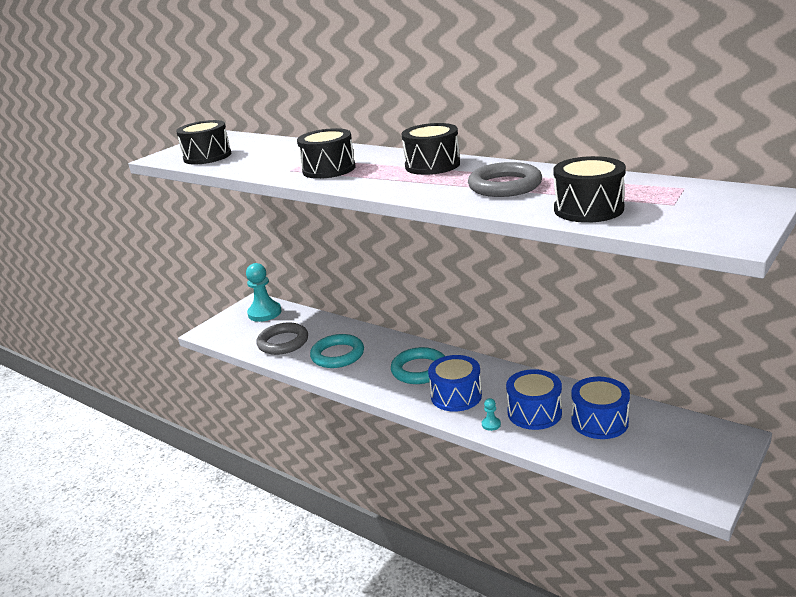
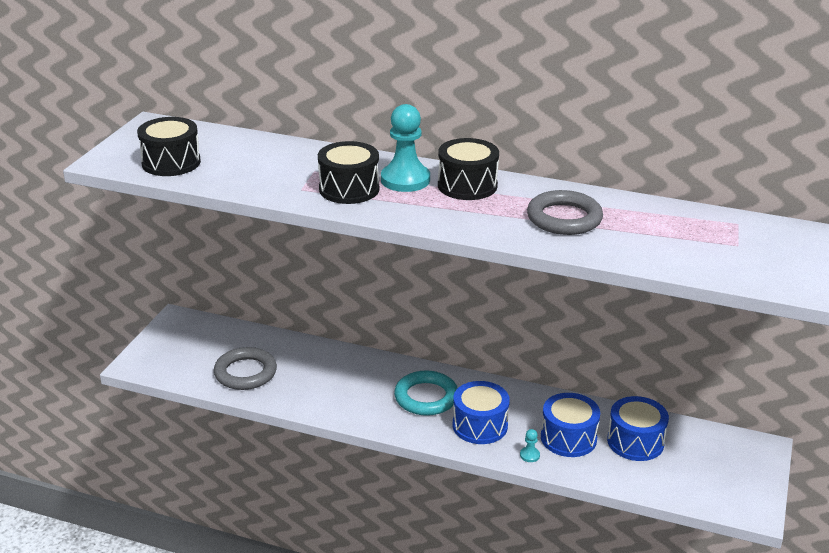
camera: 20 degrees left, 5 degrees up
(264, 313) = (199, 333): turquoise pawn -> turquoise pawn (405, 180)
(337, 355) = (322, 385): turquoise ring -> none
(588, 209) = (663, 251): black drum -> none

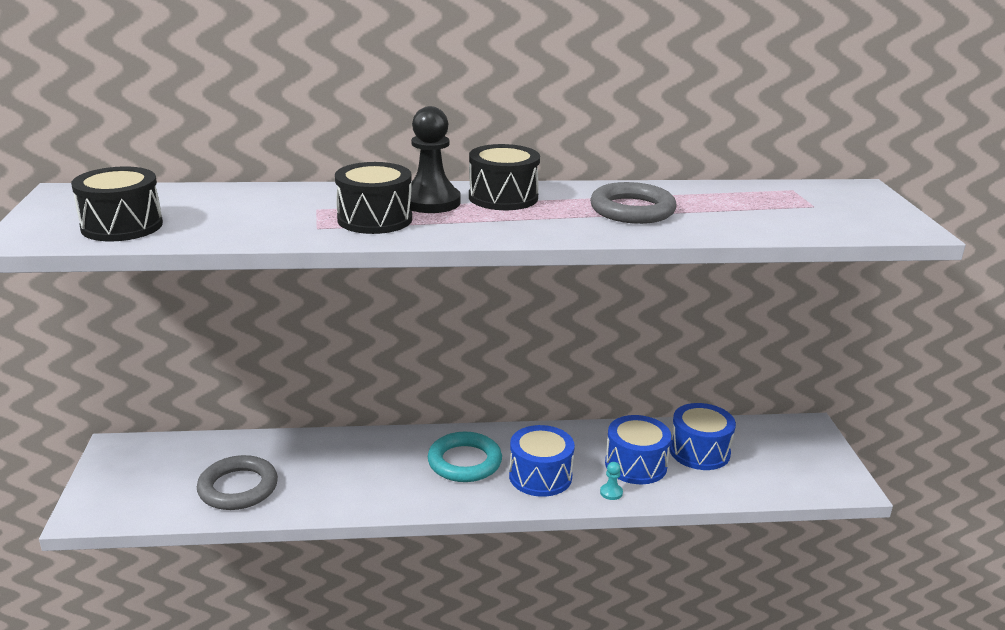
camera: 25 degrees left, 5 degrees down
(405, 180) = (431, 202): turquoise pawn -> black pawn

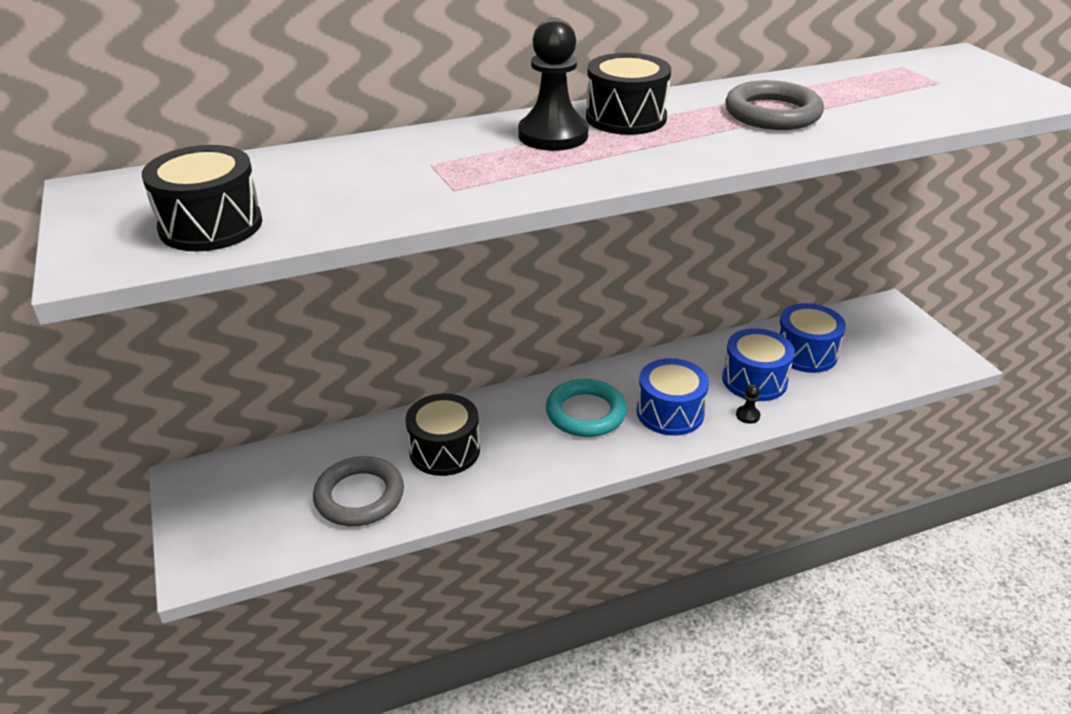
camera: 15 degrees left, 10 degrees up
(375, 219) = (510, 167): black drum -> black drum (444, 450)
(611, 492) = (747, 415): turquoise pawn -> black pawn

